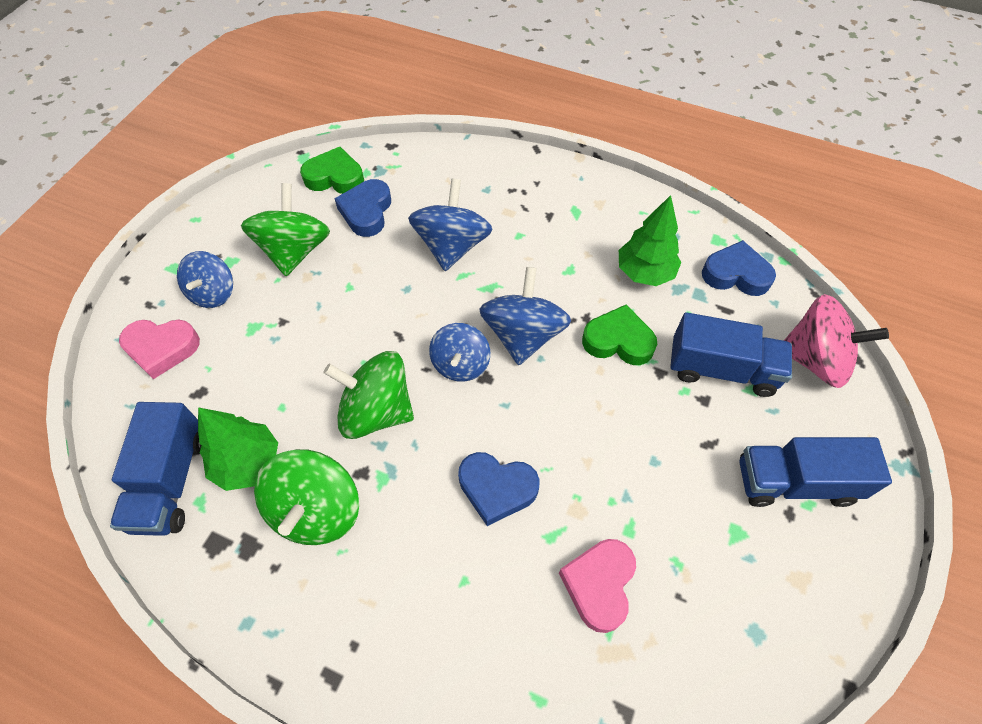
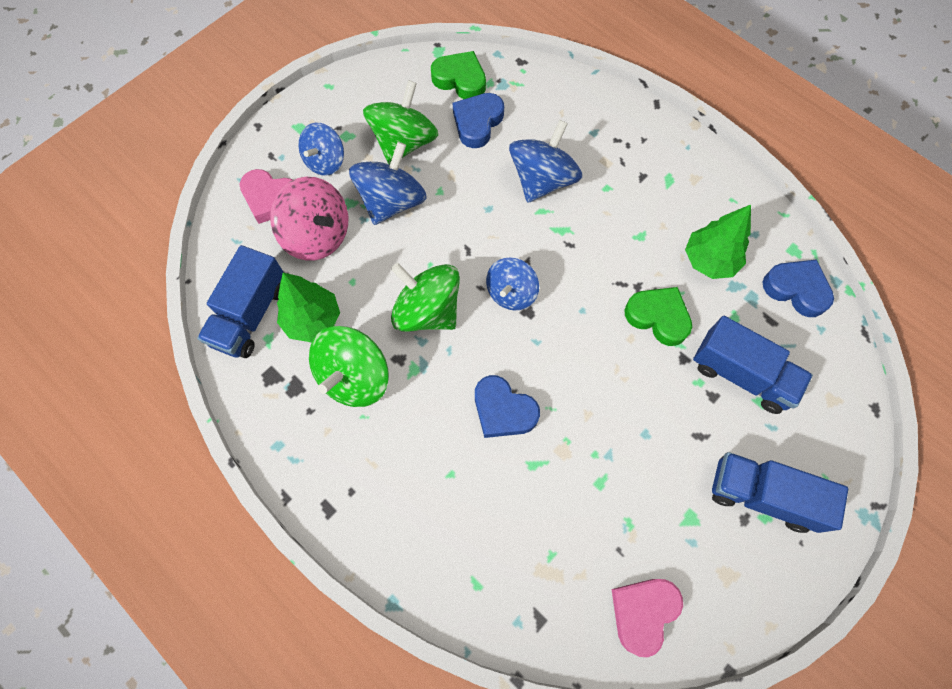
camera: 20 degrees right, 10 degrees up
(523, 335) = (575, 284): blue spinning top -> blue spinning top (392, 201)
(599, 585) = (557, 517): pink heart -> pink heart (643, 612)
(815, 359) = (833, 394): pink spinning top -> pink spinning top (317, 235)

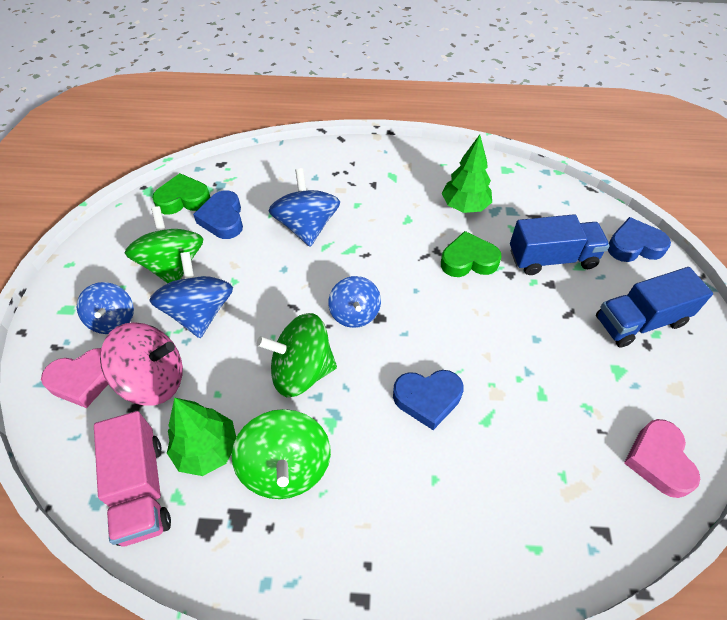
camera: 40 degrees left, 15 degrees down
(250, 314) = (141, 489): blue truck -> pink truck
(796, 289) = (530, 190): blue heart -> blue heart (634, 246)

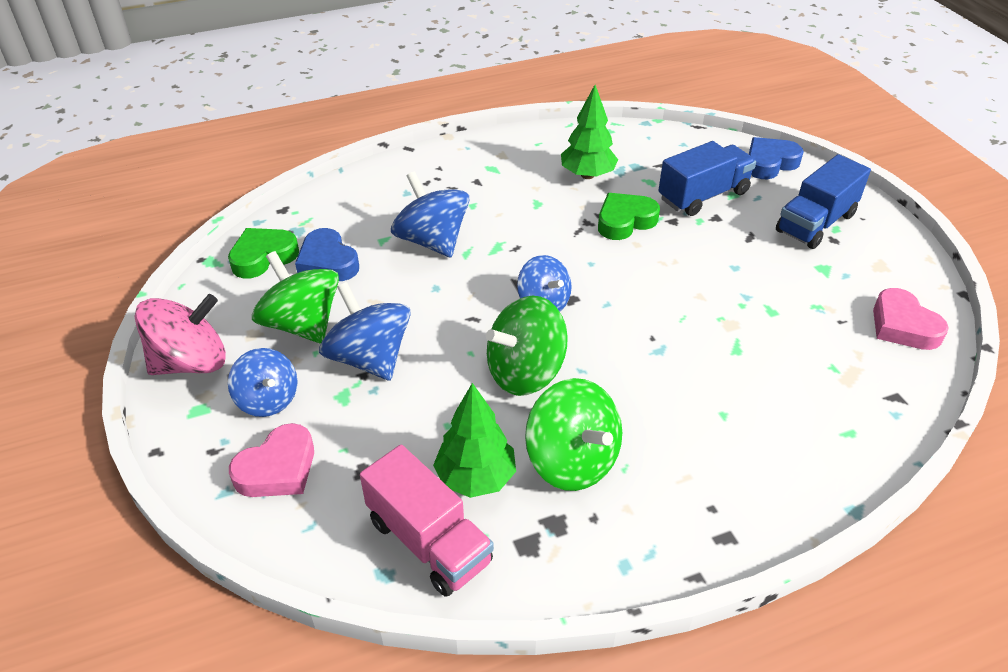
camera: 25 degrees left, 10 degrees down
(154, 379) = (364, 438): pink spinning top -> pink spinning top (191, 362)
(427, 399) = (669, 351): blue heart -> none

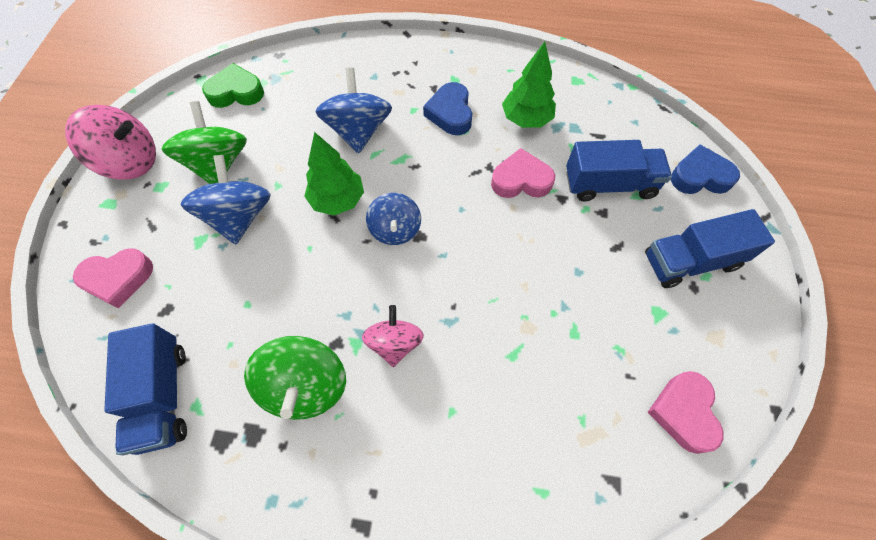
camera: 30 degrees right, 20 degrees up
(268, 400) = (153, 218): blue spinning top -> none
(328, 262) = (274, 116): blue heart -> blue heart (450, 113)
(429, 541) = (162, 395): pink truck -> blue truck
(475, 478) = (230, 361): green tree -> green tree (337, 200)
(525, 372) = (333, 287): green spinning top -> none
(625, 221) = (521, 180): green heart -> pink heart
(625, 388) = (394, 343): none -> pink spinning top

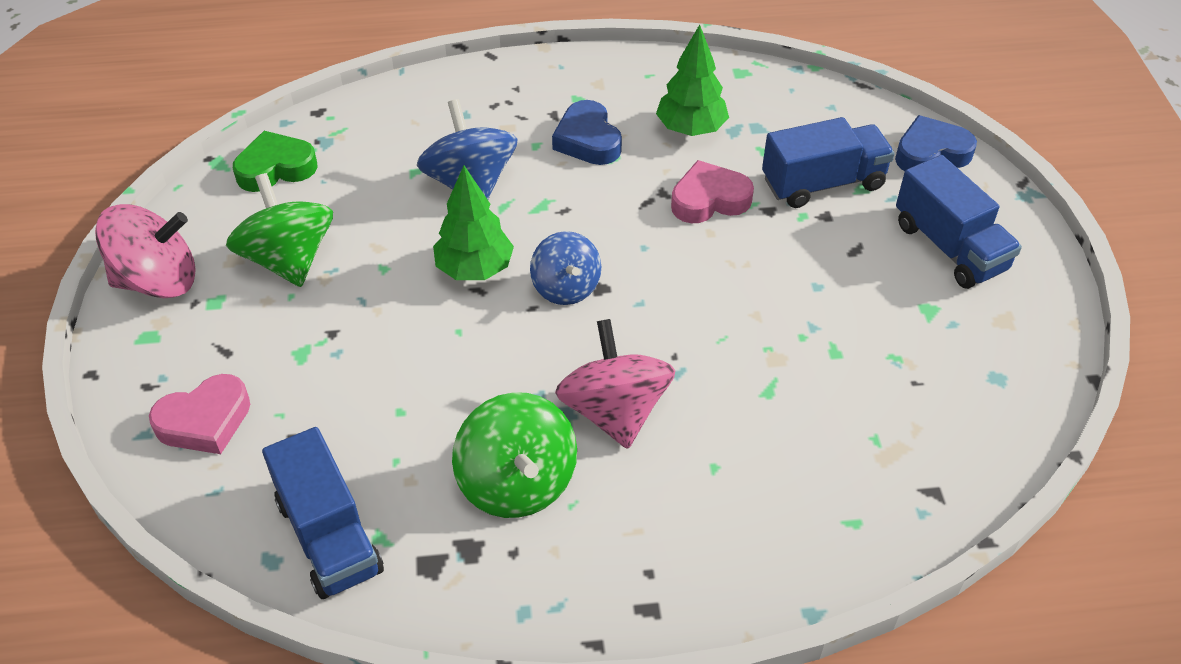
camera: 15 degrees left, 15 degrees down
(239, 217) = (346, 315): blue spinning top -> none
(394, 343) = (614, 411): pink spinning top -> pink spinning top, size x1.51
(683, 412) = (991, 405): pink heart -> none
(691, 261) = (949, 247): blue truck -> blue truck turned 90 degrees counterclockwise

